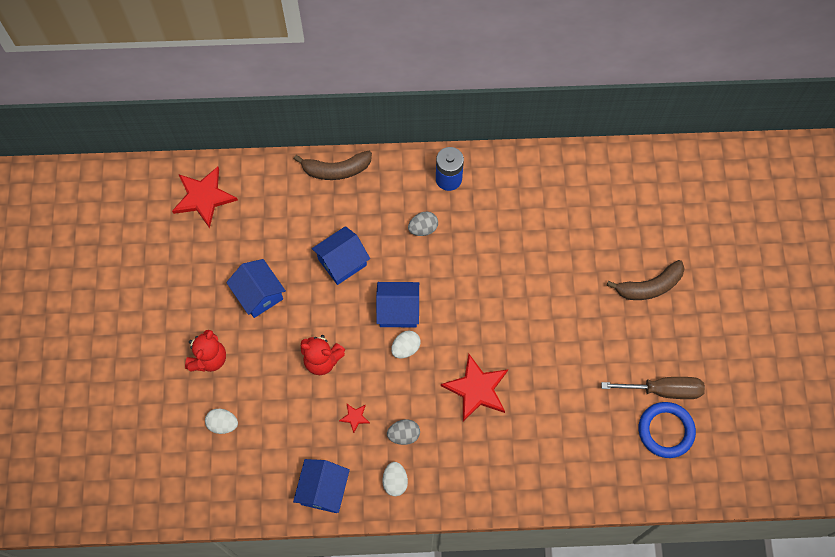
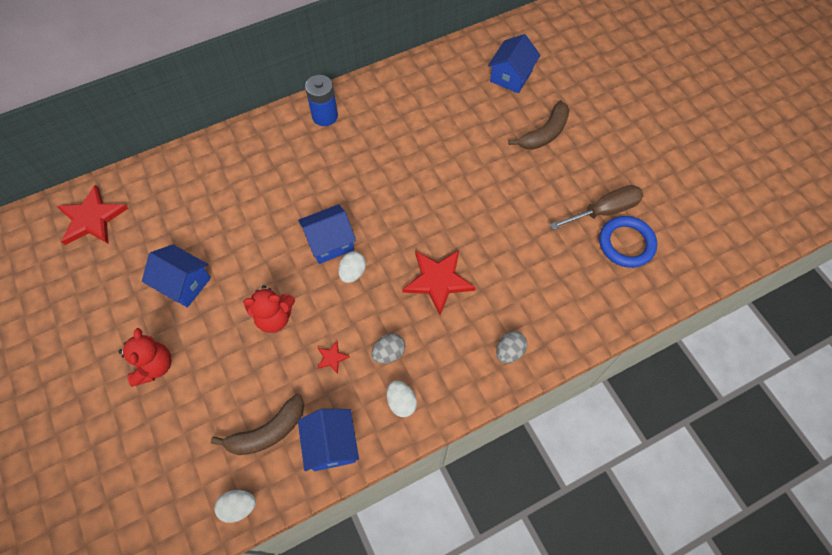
camera: 25 degrees left, 5 degrees down
(223, 424) = (195, 425): white egg -> white egg (238, 507)
(336, 170) = (216, 147): brown banana -> brown banana (268, 431)
(342, 262) = (256, 222): blue house -> blue house (511, 76)
(423, 228) = (320, 164): grey egg -> grey egg (509, 351)

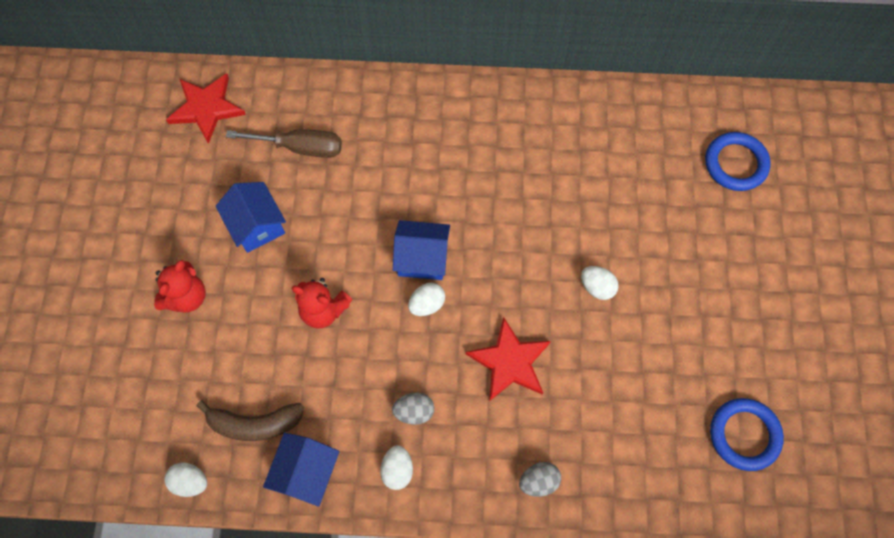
camera: 30 degrees right, 5 degrees up
(325, 116) = (497, 109): blue battery -> none
(332, 358) = (355, 384): red star -> none
(468, 199) = (597, 287): none -> white egg
(511, 76) = (735, 164): blue house -> blue ring
(544, 133) = (731, 254): brown banana -> none
(604, 211) = (743, 383): brown screwdriver -> brown screwdriver (300, 147)

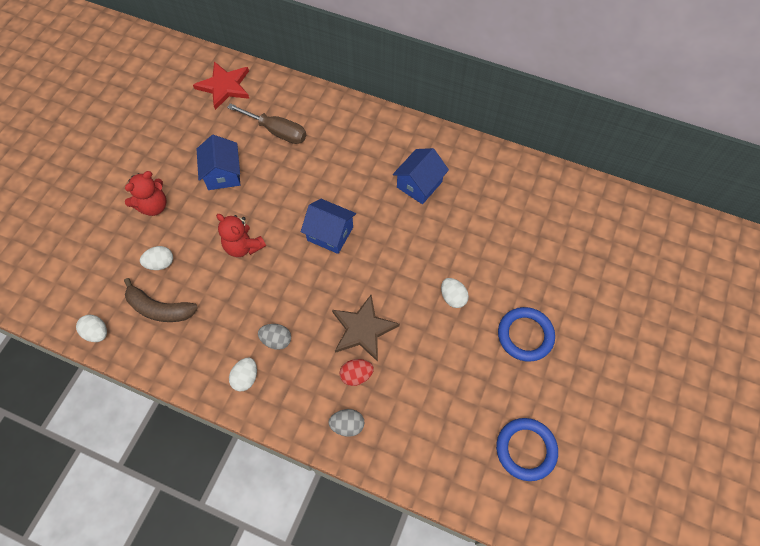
camera: 20 degrees right, 5 degrees down
(306, 472) = (180, 356): blue house -> blue house (419, 184)
(427, 304) = (319, 267): white egg -> white egg (160, 263)
(510, 362) = (363, 329): red star -> brown star
(525, 419) = (356, 375): none -> red egg
(735, 164) = (600, 242): blue ring -> blue ring (525, 335)

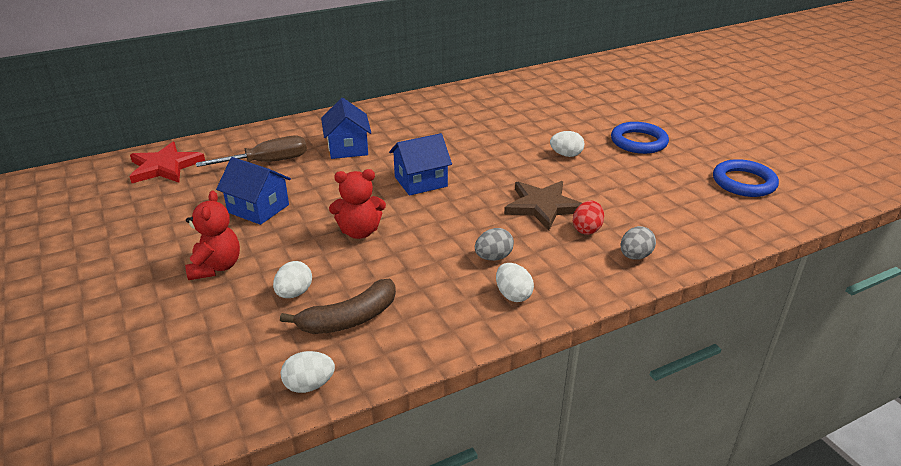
camera: 50 degrees left, 30 degrees down
(419, 184) = (438, 125): blue house -> blue house (348, 148)

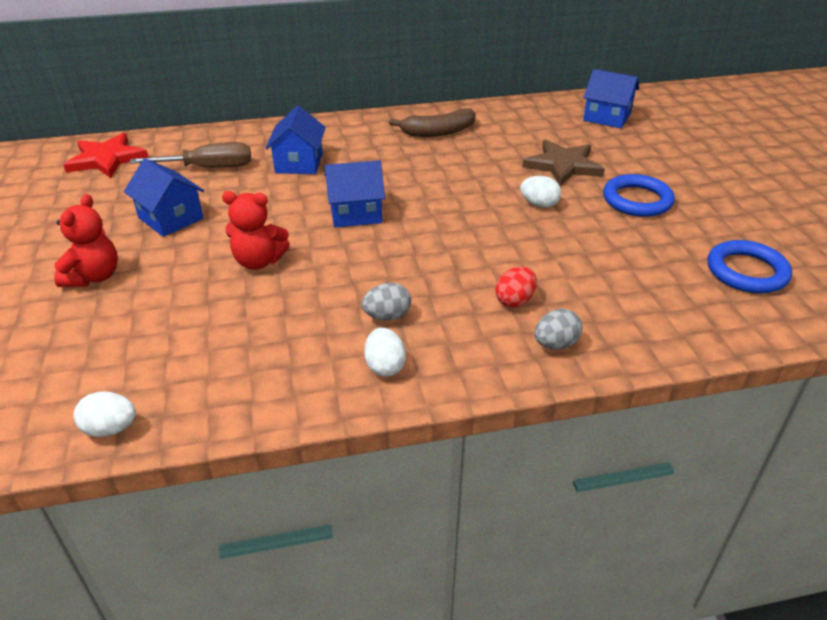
camera: 15 degrees right, 5 degrees up
(294, 293) = (153, 320): white egg -> none
(349, 319) = (193, 360): brown banana -> brown banana (438, 132)
(543, 206) = (477, 264): brown star -> brown star (563, 165)
(582, 82) = (607, 117): none -> blue house

